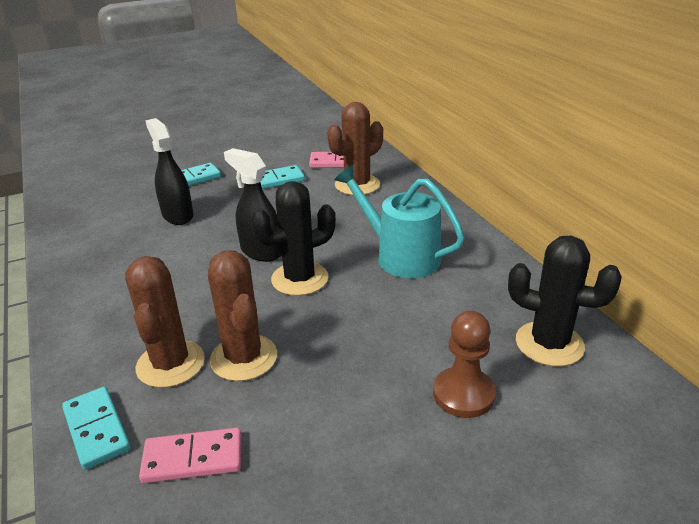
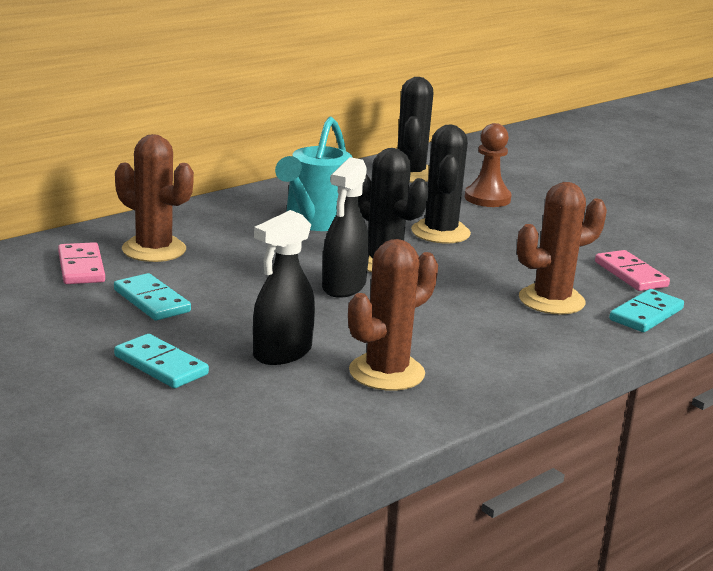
camera: 110 degrees left, 10 degrees down
(244, 358) = (516, 272): brown cactus -> brown cactus (386, 373)
(359, 328) = (440, 232): none -> black cactus

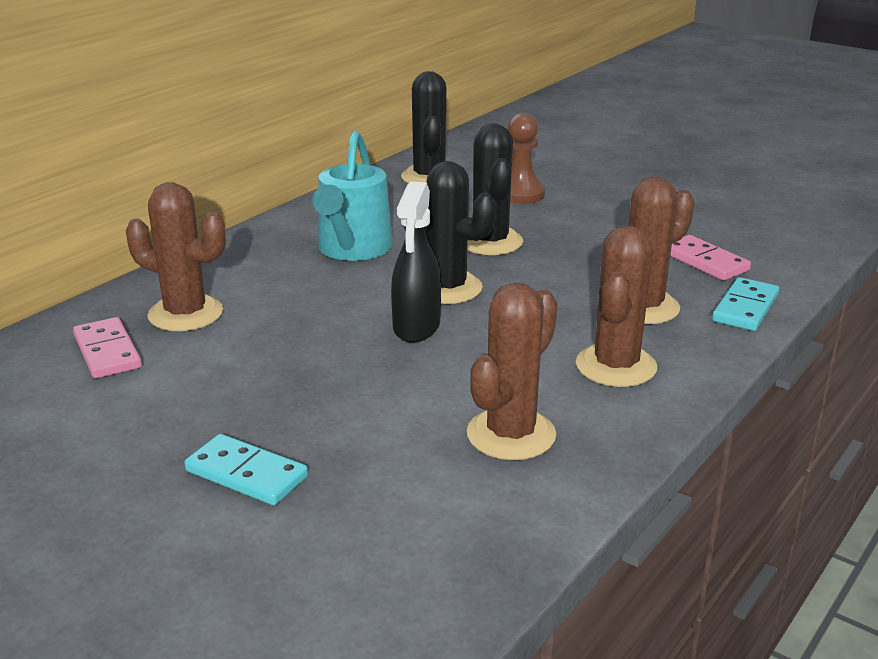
camera: 10 degrees left, 5 degrees up
(151, 301) = (205, 384): turquoise domino -> none
(282, 353) = (382, 429): black spray bottle -> none
(503, 339) = (616, 366): none -> brown cactus

